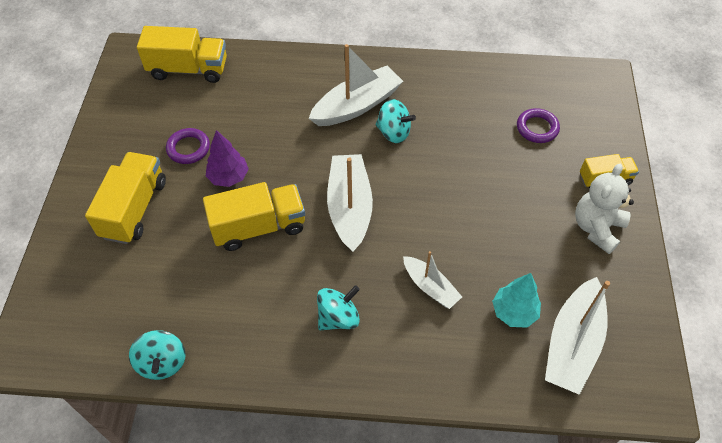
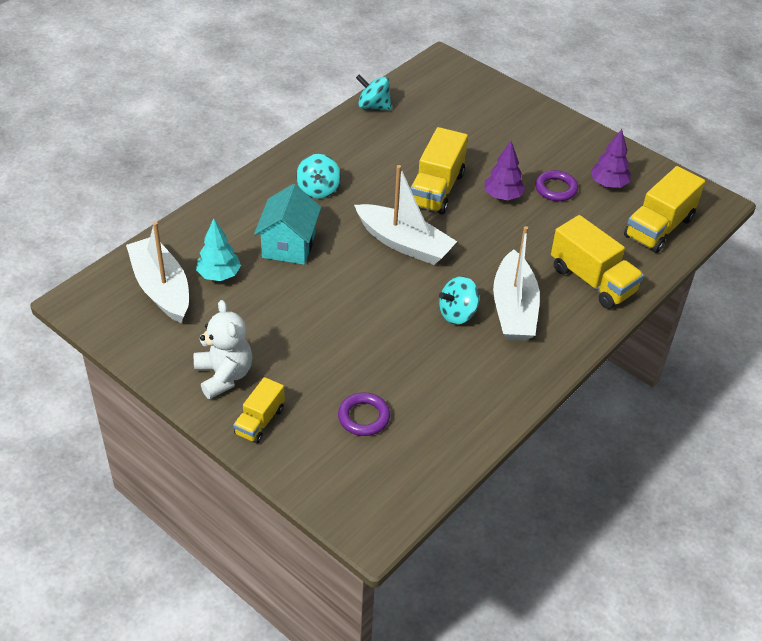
camera: 125 degrees right, 10 degrees down
(134, 209) = (517, 140): yellow truck -> yellow truck (592, 280)
(154, 119) = (608, 184): none -> purple tree
(430, 287) = (289, 245): white boat -> turquoise house

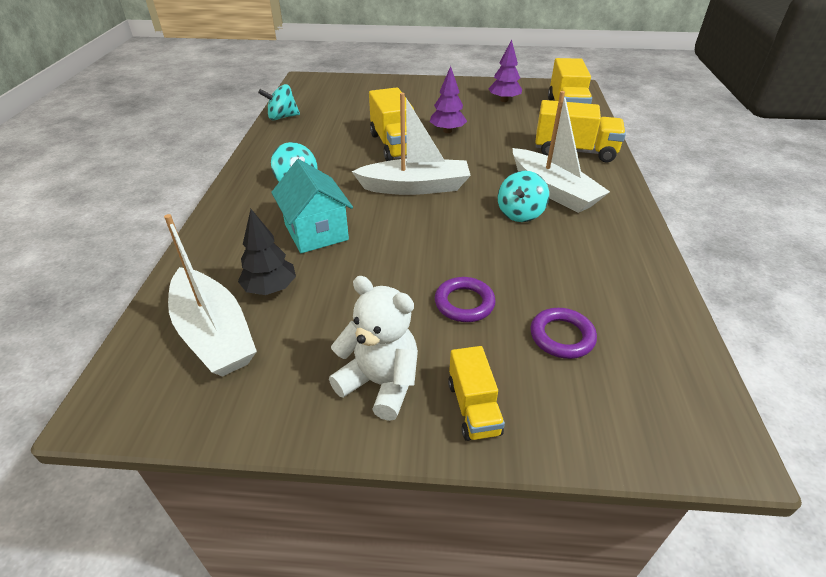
camera: 35 degrees left, 5 degrees down
(161, 288) = (214, 334): white boat -> white boat turned 150 degrees counterclockwise
(219, 275) = (270, 288): turquoise tree -> black tree
(556, 189) = (476, 114): purple ring -> purple ring (464, 303)

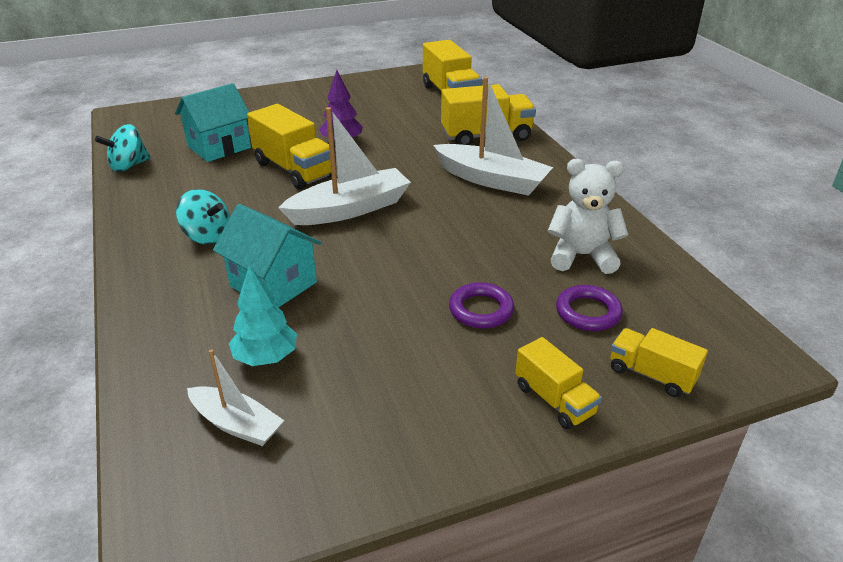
camera: 25 degrees left, 5 degrees down
(214, 334) = (236, 424): white boat -> white boat, size x0.59
(270, 288) = (266, 357): black tree -> turquoise tree
(352, 116) = (219, 147): none -> turquoise house
(380, 383) = (453, 409): white teddy bear -> white teddy bear (582, 256)
(504, 100) = (380, 97): purple tree -> none
(520, 213) = (475, 210): turquoise spinning top -> none
(585, 418) = (651, 375): none -> yellow truck

